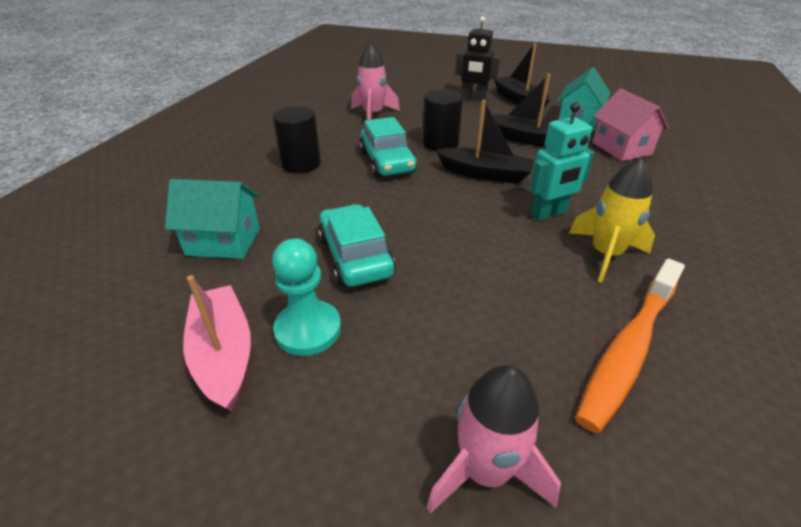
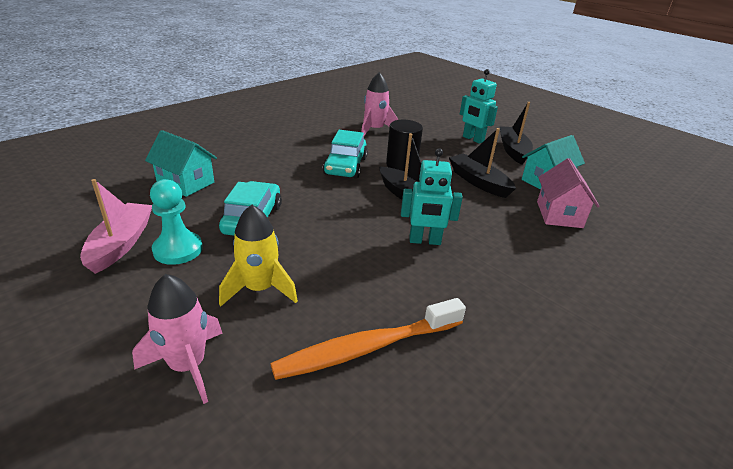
camera: 25 degrees right, 5 degrees down
(301, 164) = (284, 150): black cylinder -> none
(474, 99) = (473, 139): black robot -> turquoise robot
(605, 254) = (433, 284): yellow rocket -> yellow rocket (259, 289)

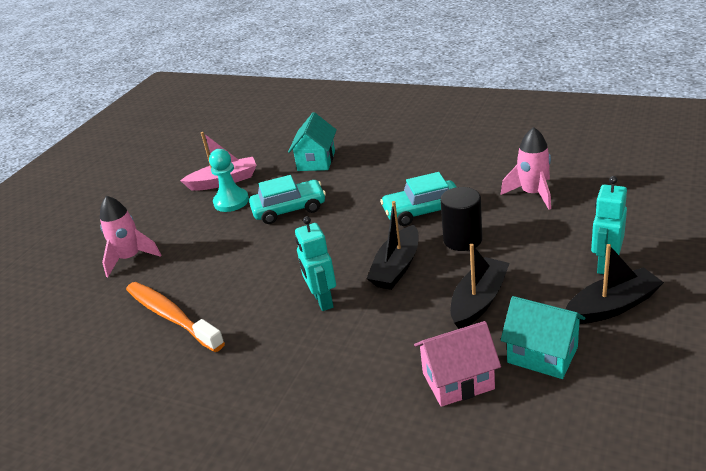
camera: 75 degrees right, 0 degrees up
(259, 289) = (208, 250): yellow rocket -> none

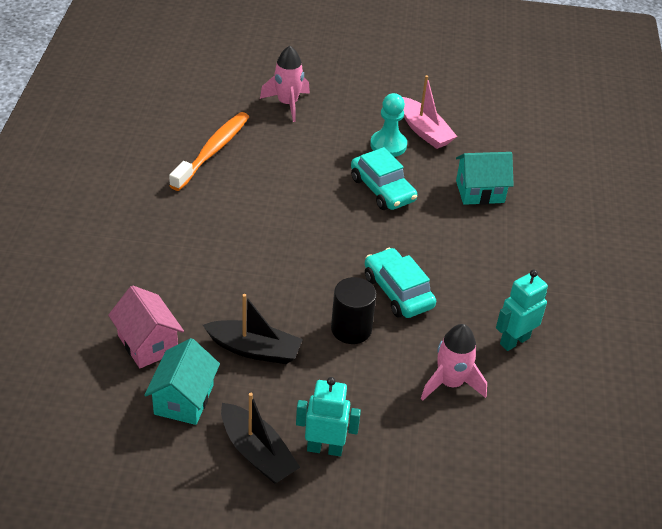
camera: 65 degrees right, 10 degrees up
(322, 300) = (243, 240): turquoise robot -> turquoise robot (514, 340)
(397, 267) = (298, 284): black boat -> none

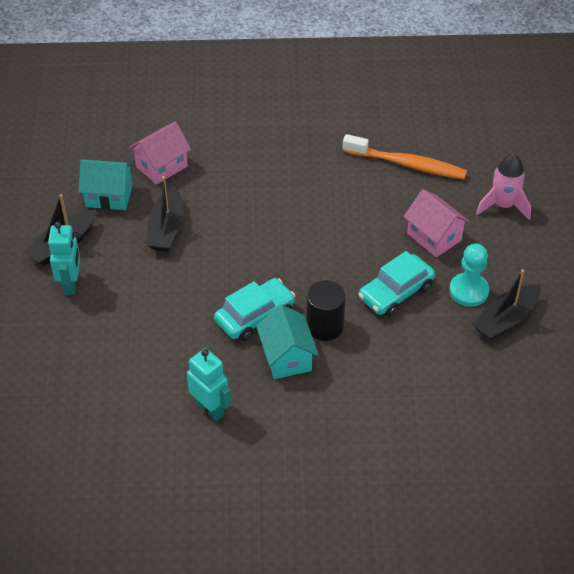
camera: 85 degrees right, 5 degrees up
(317, 153) = (434, 237): none -> pink house
(351, 329) = (201, 287): black cylinder -> black cylinder (324, 326)
(424, 131) = (506, 319): pink boat -> black boat
(450, 383) = (150, 362): pink rocket -> none
(480, 191) = (420, 373): turquoise house -> turquoise house (287, 357)

